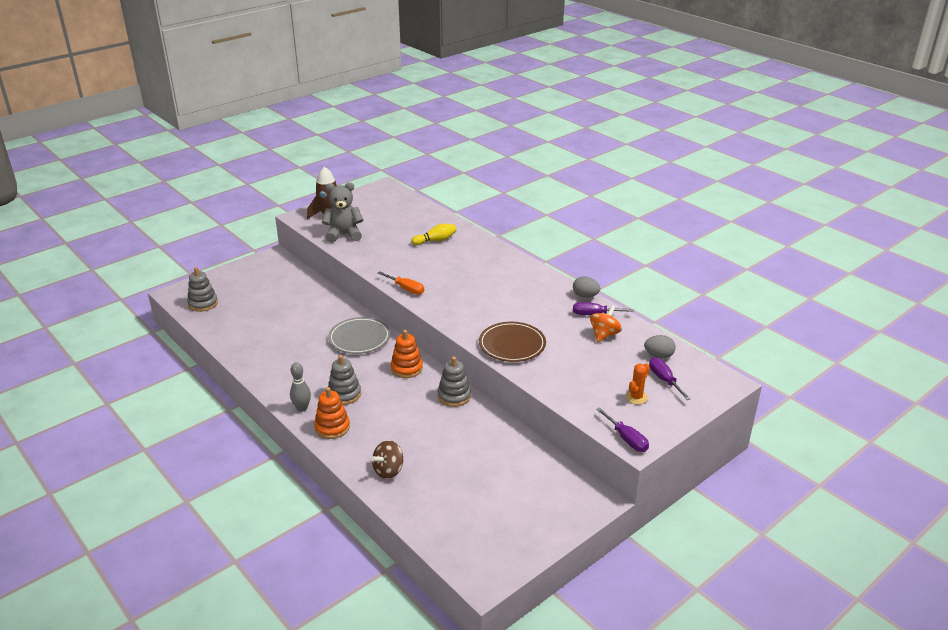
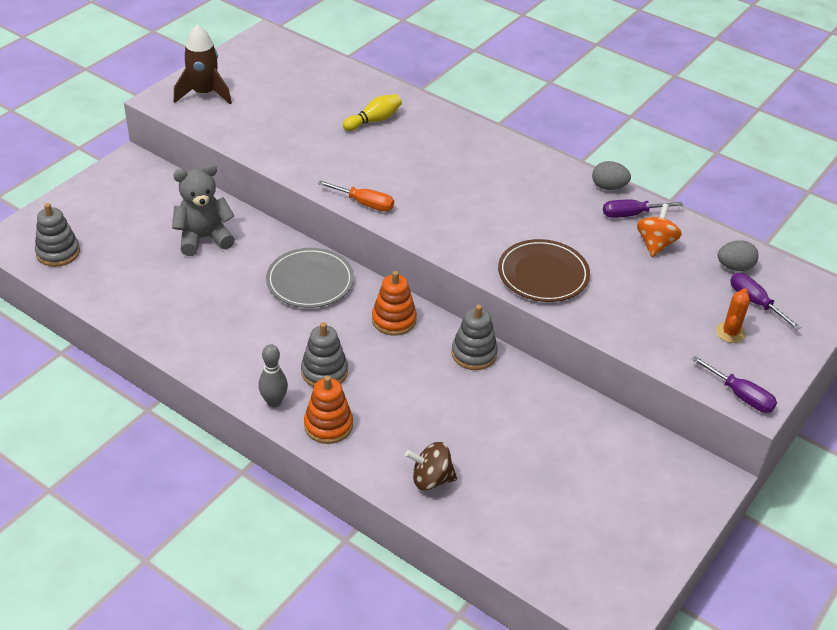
camera: 15 degrees left, 10 degrees up
(344, 235) = (239, 124): grey teddy bear -> grey teddy bear (204, 238)
(388, 471) = (431, 479): brown spinning top -> brown spinning top turned 60 degrees clockwise

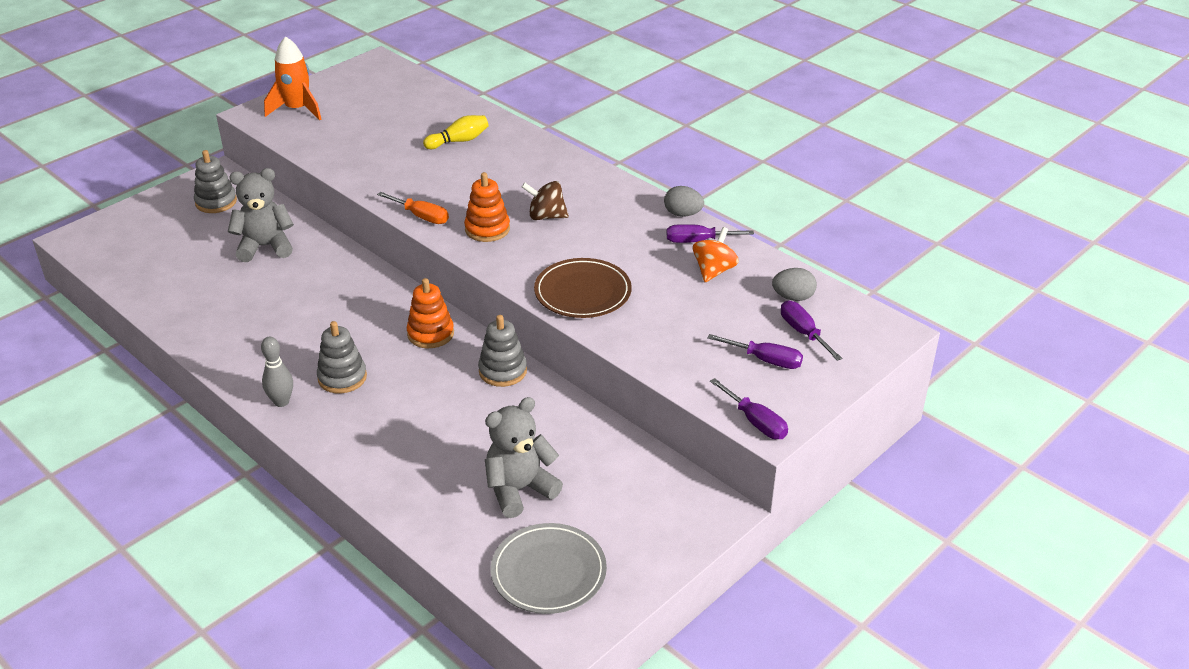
camera: 10 degrees right, 5 degrees down
(58, 252) = (118, 252): grey stacking toy -> grey stacking toy (216, 202)
(204, 93) = (297, 109): brown rocket -> orange rocket
(310, 281) = (357, 292): grey plate -> grey plate (548, 572)
(328, 425) = (329, 428): orange stacking toy -> orange stacking toy (487, 229)
(431, 479) = (416, 487): brown spinning top -> brown spinning top (546, 216)
(527, 474) = (519, 490): none -> grey teddy bear
(730, 333) = (765, 360): orange cactus -> purple screwdriver

